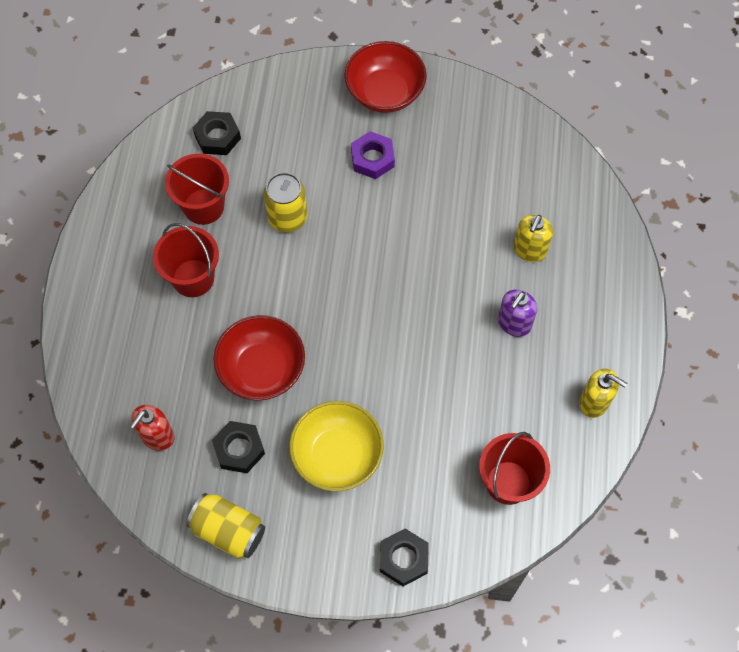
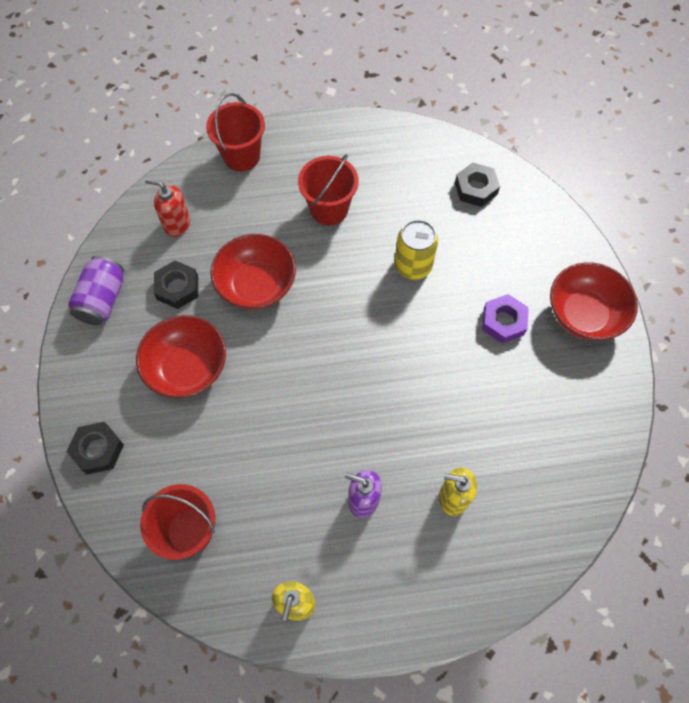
camera: 75 degrees right, 0 degrees up
(203, 206) = (401, 197): red bucket -> red bucket (241, 156)
(228, 531) = (103, 300): yellow can -> purple can
(337, 455) = (187, 368): yellow bowl -> red bowl

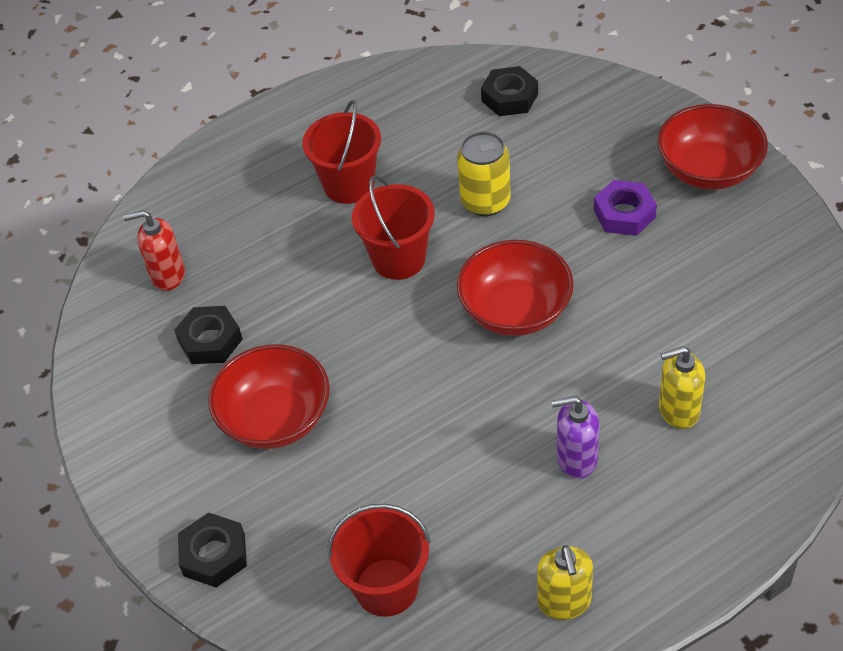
camera: 20 degrees left, 15 degrees down
(103, 300) = (120, 393): purple can -> none
(241, 156) = (206, 173): red bucket -> red bucket (398, 259)
(256, 285) = (308, 297): red bowl -> red bowl (515, 310)

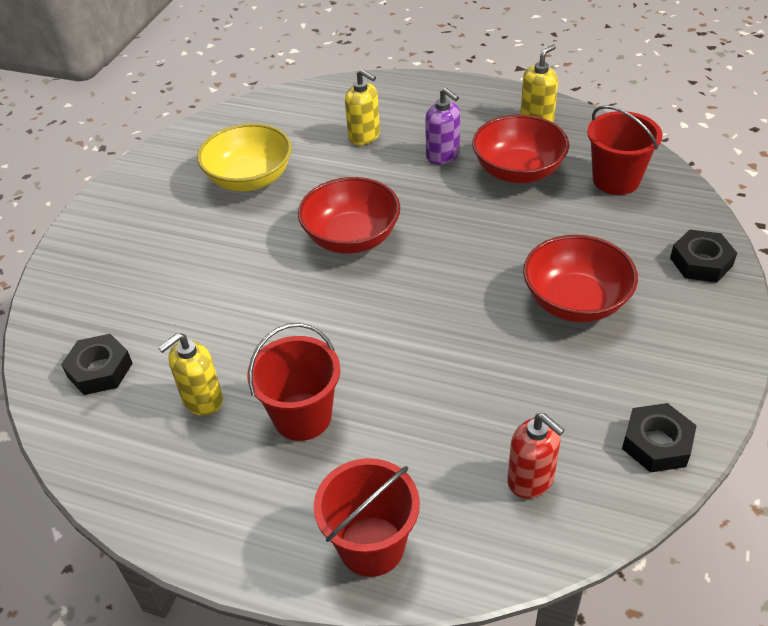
camera: 130 degrees left, 5 degrees down
(210, 340) = (559, 391): black nut -> black nut (657, 443)
(398, 259) = (360, 327): red bucket -> red bucket (371, 546)
(421, 140) = (202, 400): none -> yellow soap dispenser
(485, 201) = (251, 312): yellow can -> none
(624, 214) = (206, 232): purple nut -> none
(683, 278) = (250, 179): none -> yellow bowl
(708, 170) = (125, 213): red bowl -> red bowl (518, 171)

